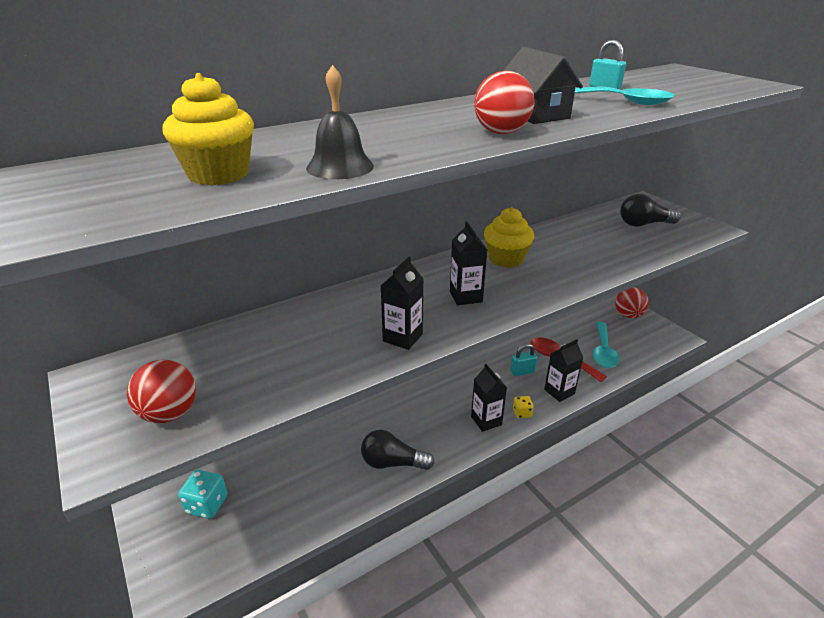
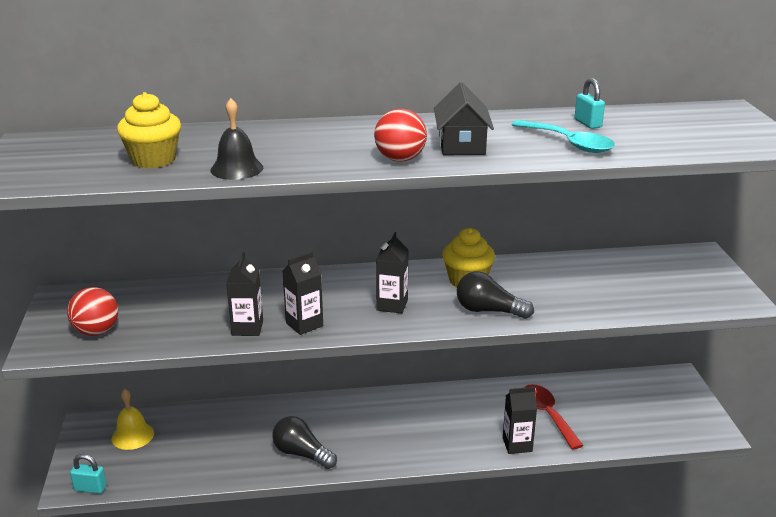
camera: 25 degrees right, 5 degrees down
(207, 505) = (132, 435): turquoise dice -> yellow bell
(486, 420) = (417, 447): black carton -> black carton (247, 328)
(522, 371) = (494, 414): turquoise padlock -> turquoise padlock (90, 488)
(522, 413) = (459, 452): yellow dice -> none
(603, 351) = (605, 421): turquoise spoon -> none
(628, 315) = (676, 392): red ball -> none
(644, 224) = (663, 279): black light bulb -> black light bulb (488, 311)

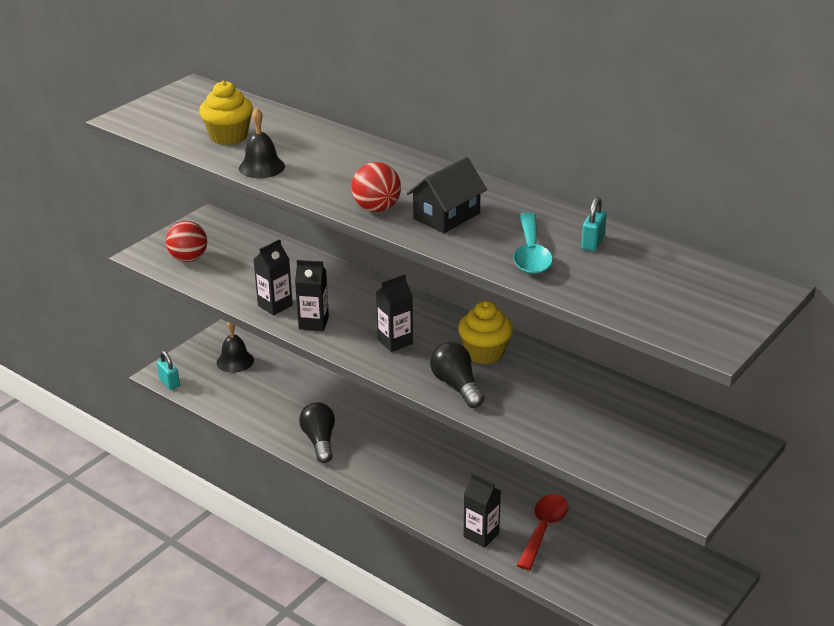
camera: 45 degrees right, 5 degrees up
(132, 435) = (235, 361): yellow bell -> black bell

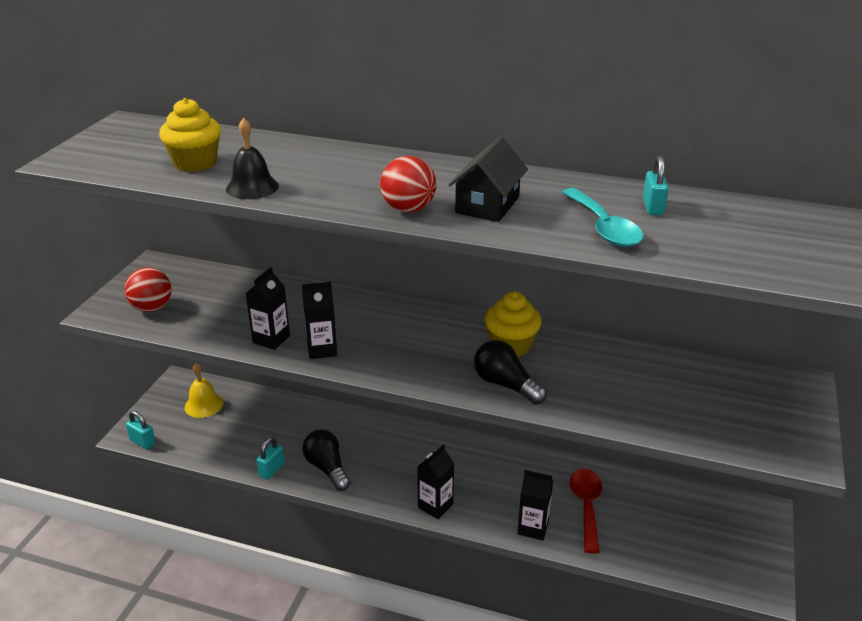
camera: 20 degrees left, 0 degrees up
(235, 361) = (204, 405): black bell -> yellow bell
(270, 431) = (271, 470): none -> turquoise padlock
(395, 342) = (416, 352): black carton -> black carton (435, 506)

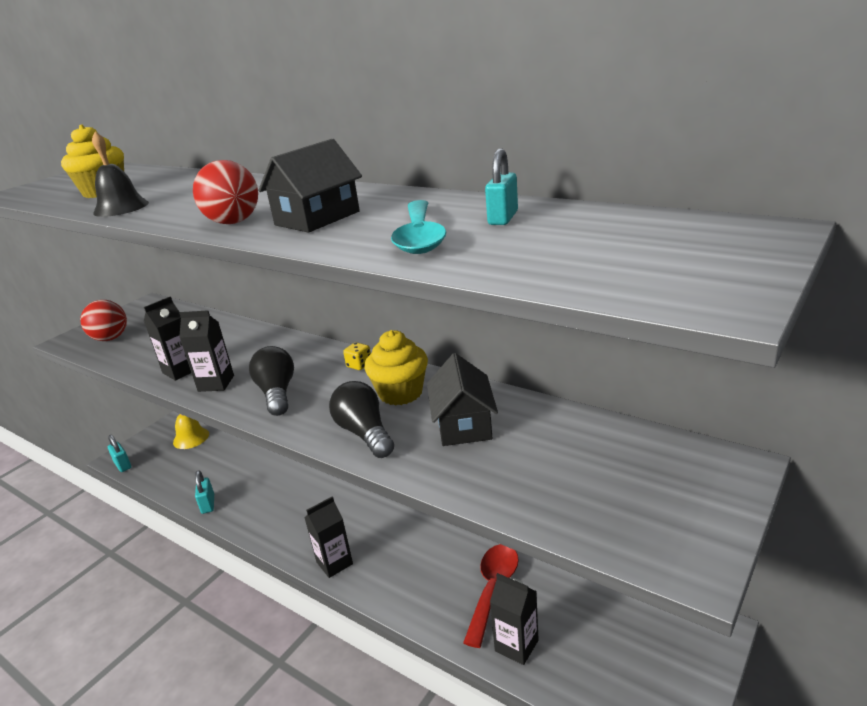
camera: 20 degrees right, 5 degrees down
(271, 470) = (208, 504): turquoise padlock -> turquoise padlock turned 60 degrees counterclockwise
(327, 468) = (256, 509): black light bulb -> black light bulb (277, 393)
(453, 321) = (359, 365): none -> yellow dice
(533, 528) = (421, 604): black carton -> black carton (516, 645)
(585, 369) = (463, 424): none -> black house

